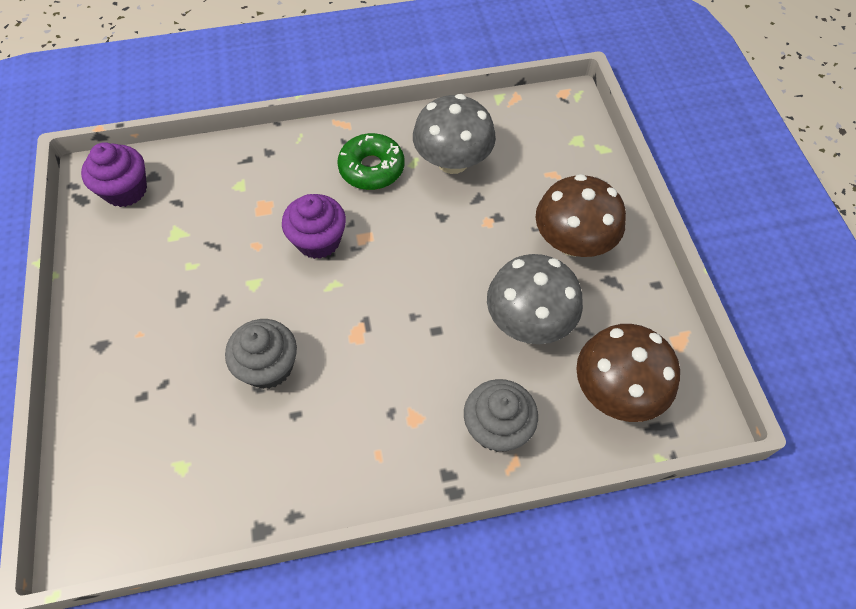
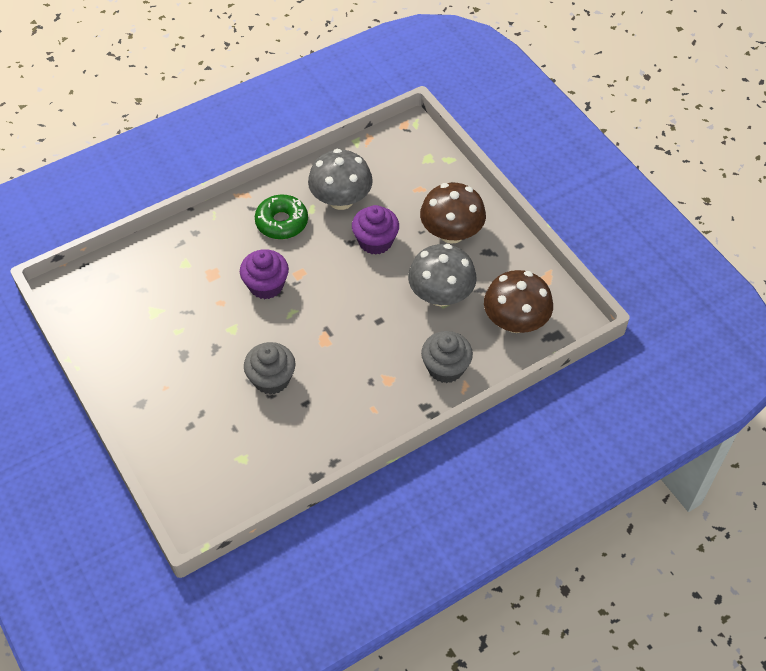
camera: 20 degrees left, 5 degrees down
(125, 190) = (96, 292): purple cupcake -> purple cupcake (375, 241)

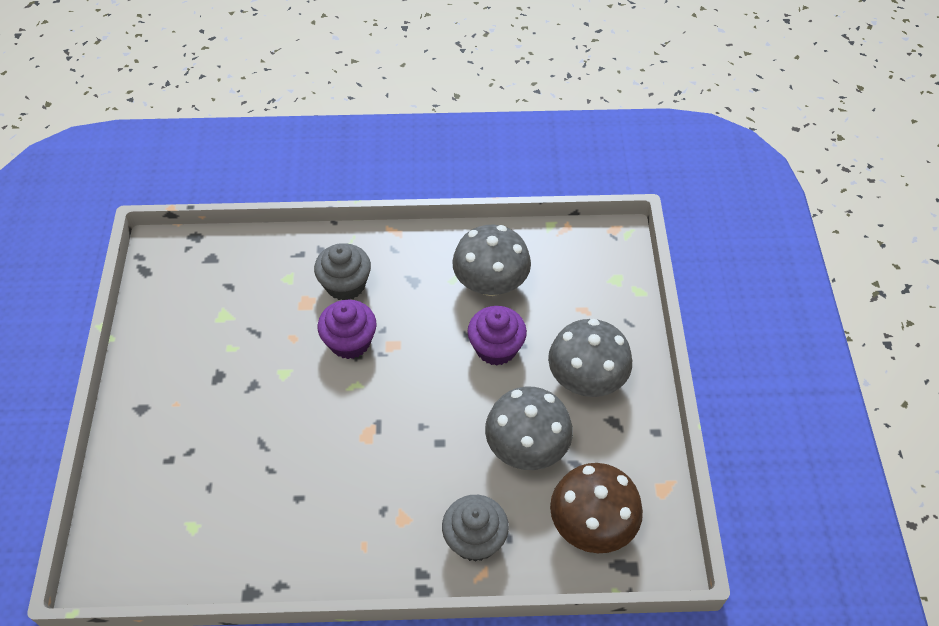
camera: 30 degrees right, 0 degrees up
(271, 379) = (283, 451): grey cupcake -> grey cupcake (345, 284)
(282, 222) = (413, 279): green donut -> none
(451, 233) = (586, 379): brown mushroom -> grey mushroom

